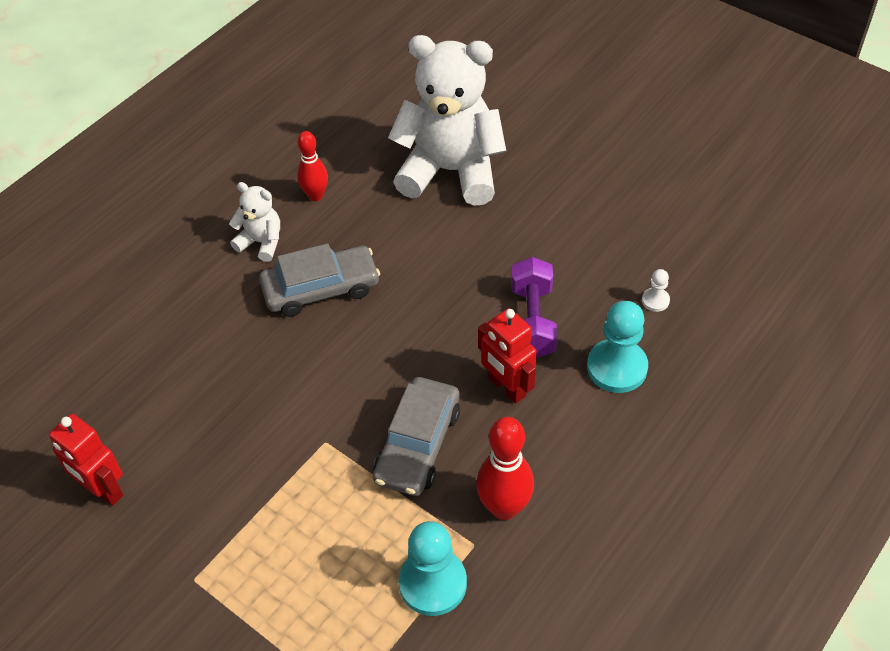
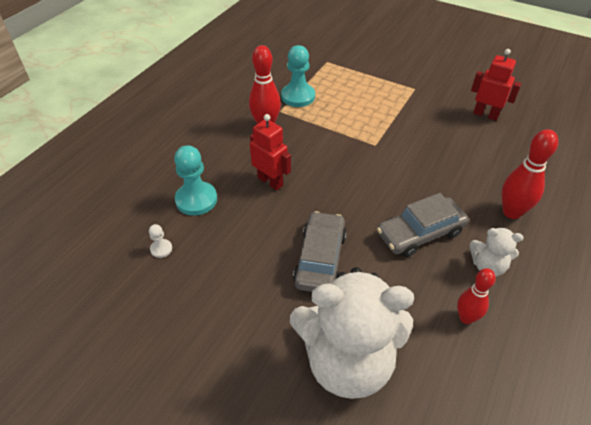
camera: 170 degrees right, 5 degrees down
(187, 305) = (511, 212): none -> red bowling pin
(418, 444) = (320, 148): grey car -> grey car (320, 259)
(532, 321) = (256, 224): purple dumbbell -> none

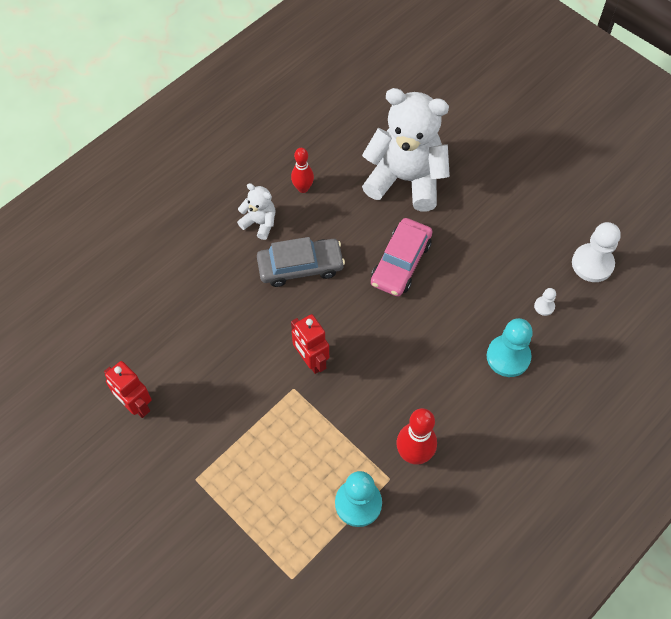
camera: 165 degrees left, 15 degrees up
(103, 305) = (592, 264): none -> white pawn
(270, 181) = (426, 362): red robot -> red robot (311, 360)
(320, 259) = (401, 262): grey car -> pink car
(511, 212) = (202, 268): red bowling pin -> none

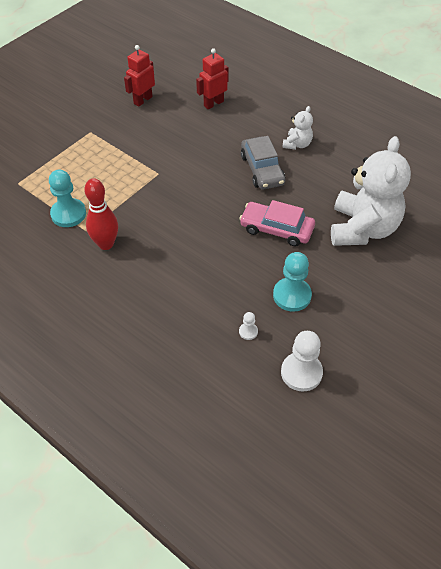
camera: 85 degrees right, 10 degrees down
(303, 188) = (336, 165): red bowling pin -> none
(311, 360) = (181, 181): red robot -> red robot (213, 103)
(508, 357) = (194, 304): turquoise pawn -> turquoise pawn (292, 295)

